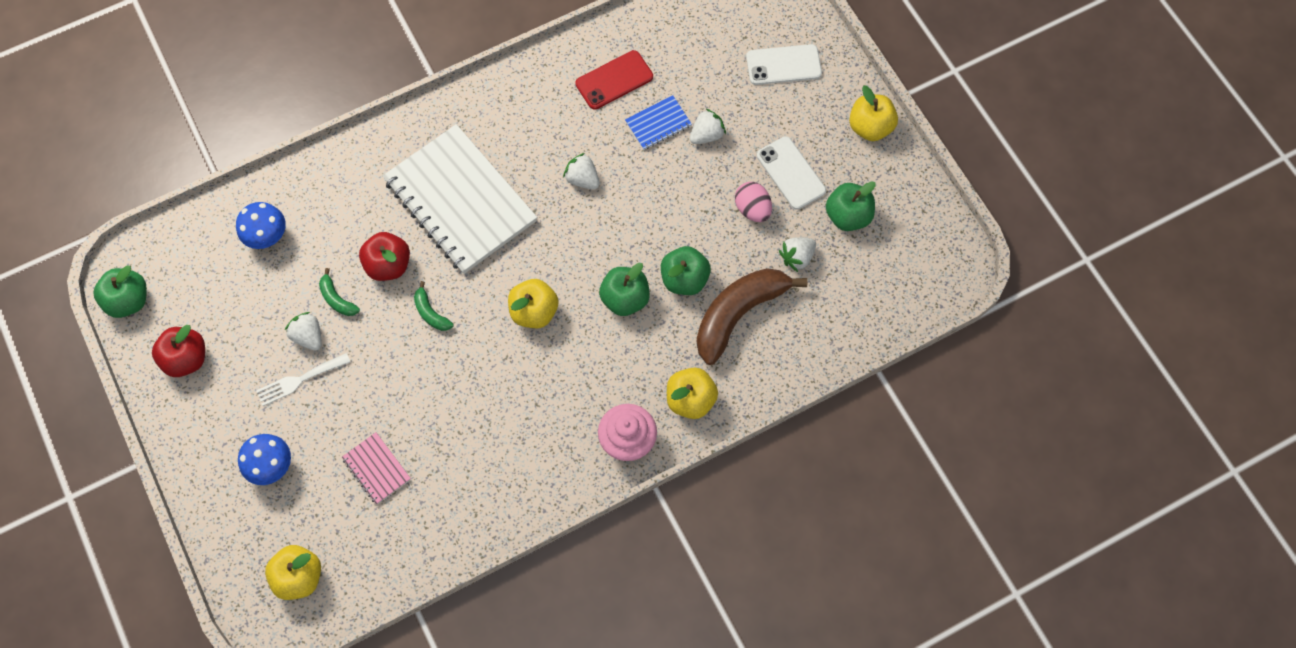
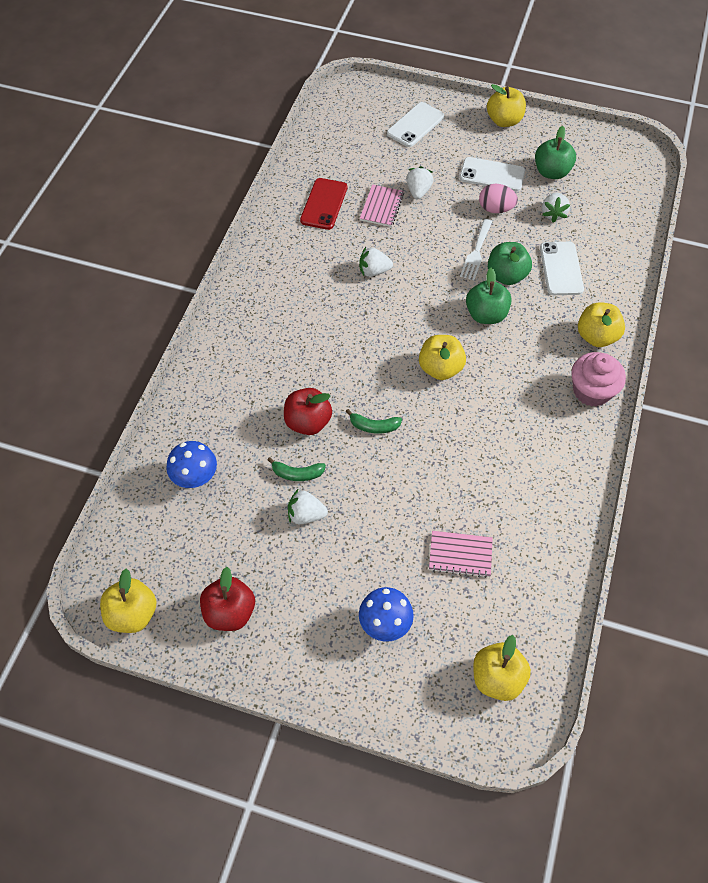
camera: 45 degrees left, 10 degrees down
(129, 300) = (133, 614): green apple -> yellow apple
(299, 380) = (334, 549): white fork -> white fork (476, 252)
(460, 201) = (309, 345): white notebook -> none
(658, 124) = (381, 207): blue notebook -> pink notebook
(738, 314) = (561, 269): brown banana -> white phone

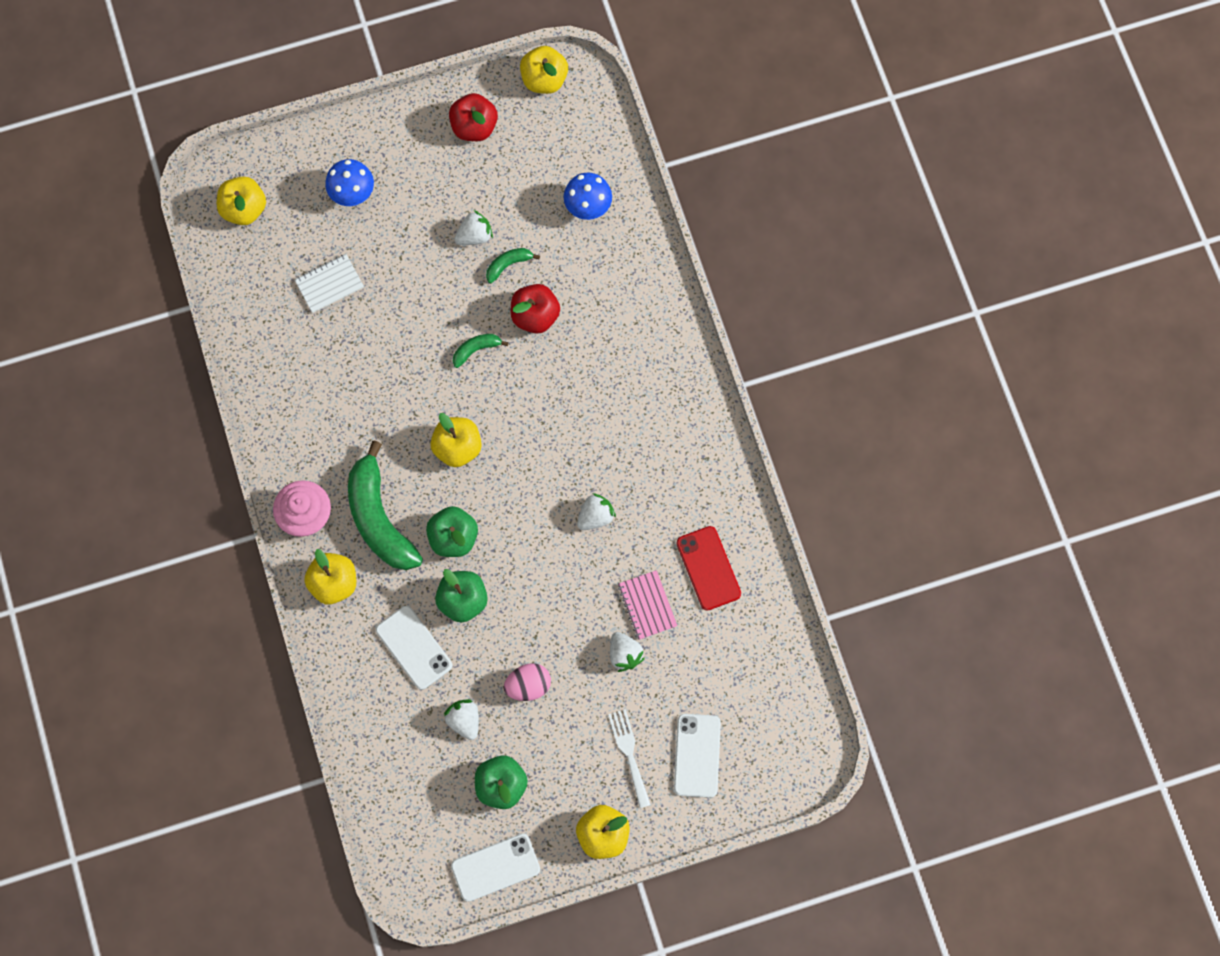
camera: 145 degrees right, 15 degrees up
(460, 554) = (329, 284): pink notebook -> white notebook
(476, 252) = (511, 610): white fork -> white fork (629, 753)
(492, 175) = (563, 735): white phone -> white phone (495, 867)
(534, 357) = (379, 518): none -> green banana

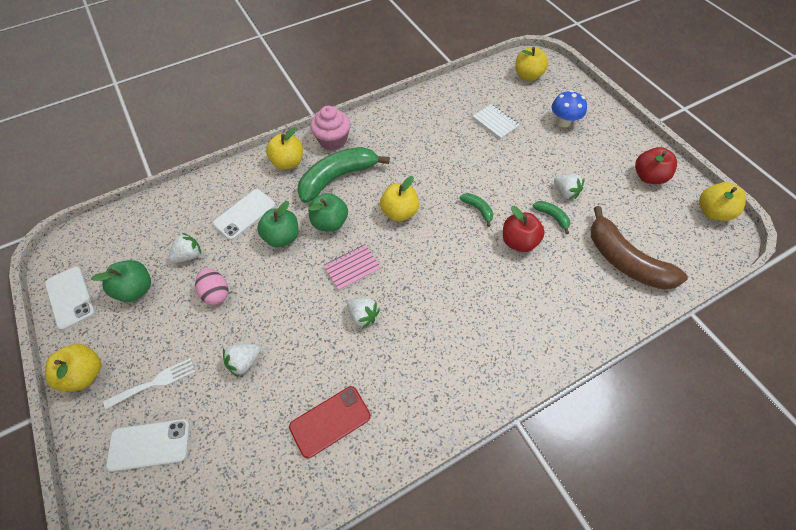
camera: 80 degrees right, 15 degrees down
(588, 207) = (625, 260): blue mushroom -> brown banana
(647, 605) = (289, 372): pink notebook -> pink notebook (352, 268)

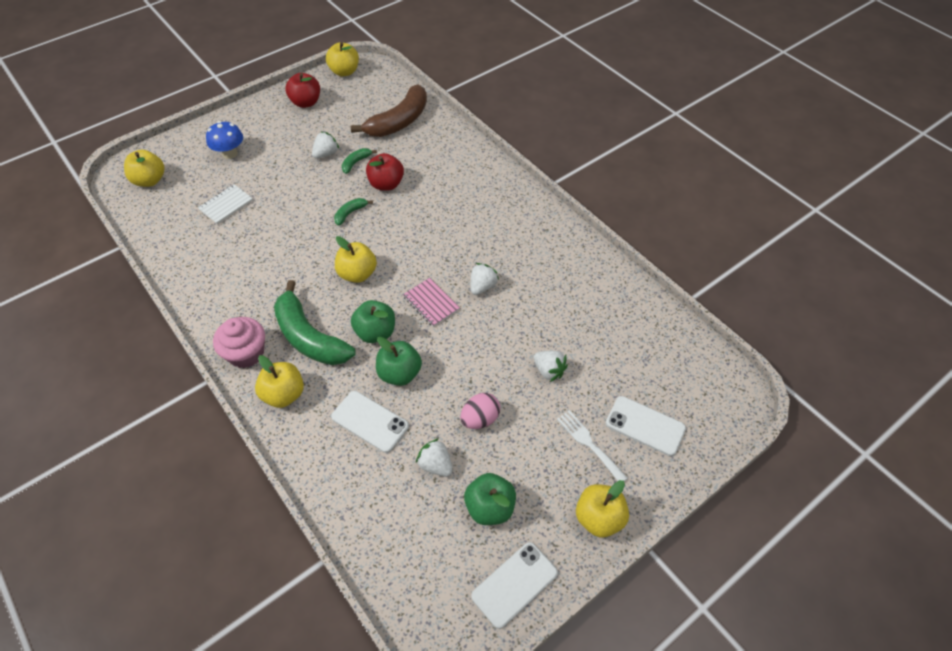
camera: 100 degrees left, 5 degrees down
(149, 444) = (645, 426): white phone -> white phone turned 45 degrees counterclockwise
(330, 421) = (583, 294): red phone -> none

